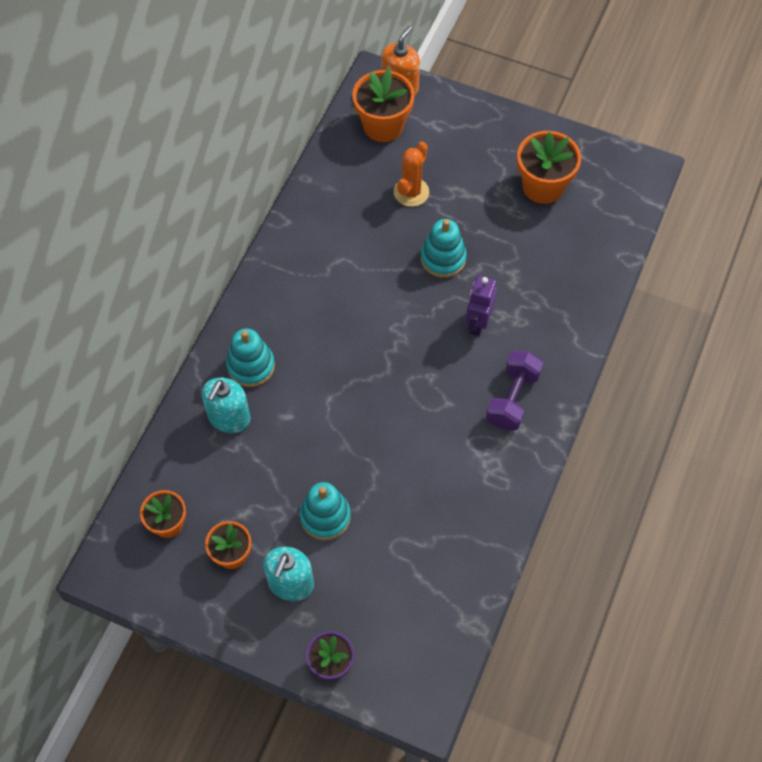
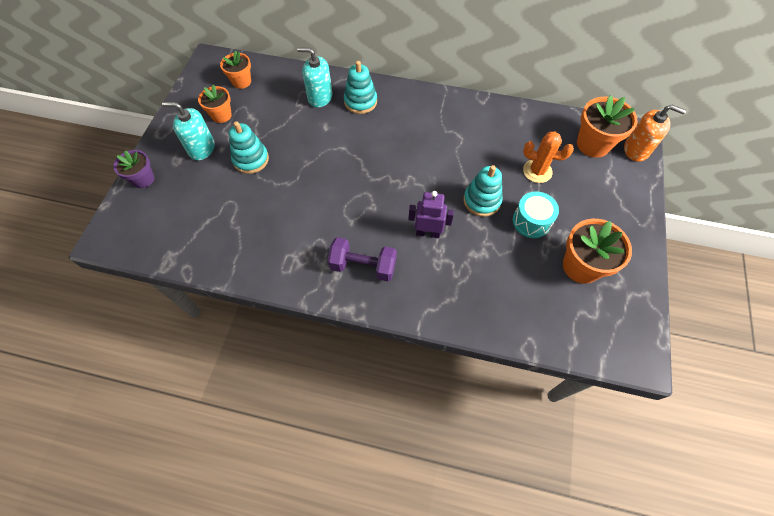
camera: 80 degrees right, 0 degrees up
(479, 217) = (531, 221): none -> turquoise drum

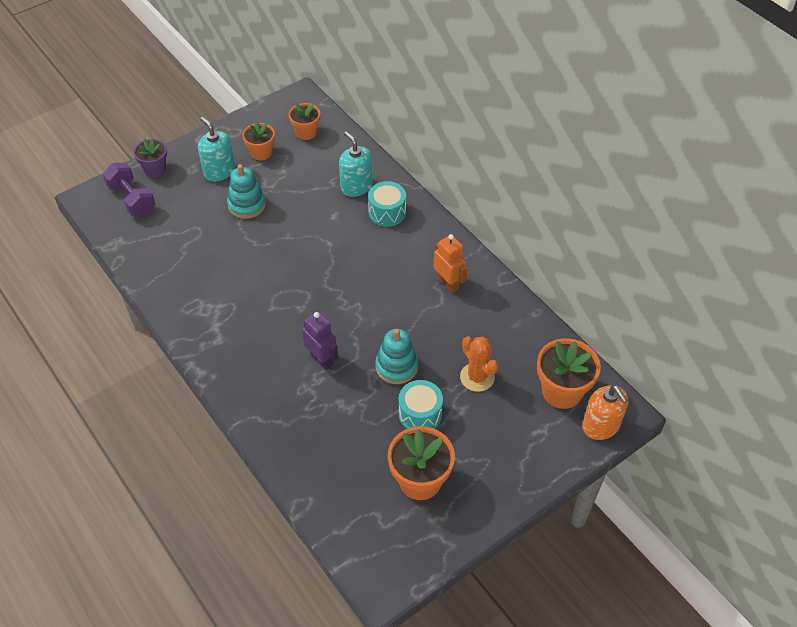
camera: 40 degrees right, 10 degrees down
(360, 101) = (387, 212): turquoise stacking toy -> turquoise drum
(363, 266) = (243, 348): purple dumbbell -> purple dumbbell (132, 199)
(452, 123) = (448, 283): none -> orange robot

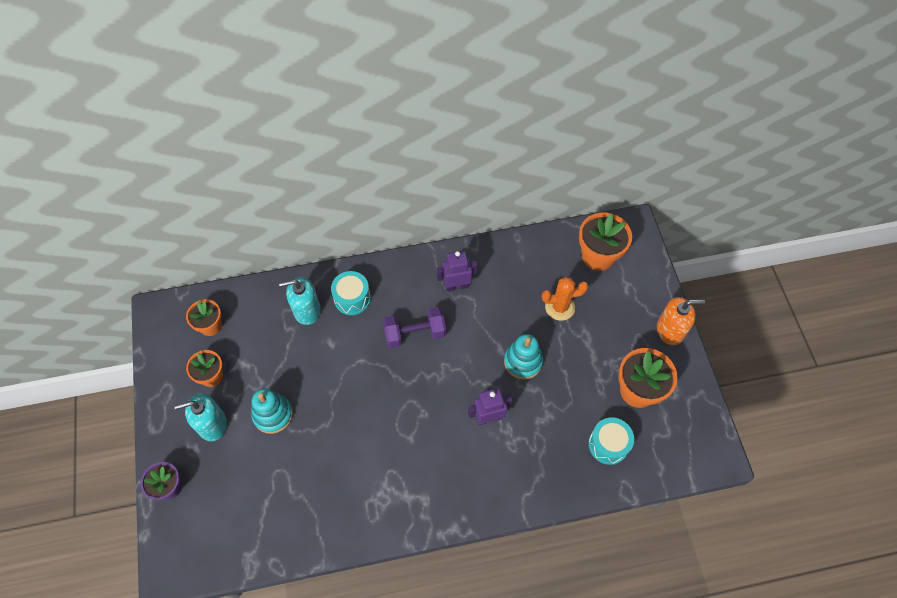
camera: 65 degrees left, 10 degrees up
(132, 199) = (198, 525): purple dumbbell -> purple dumbbell (415, 334)
(420, 414) = (576, 364): turquoise drum -> turquoise drum (608, 445)
(448, 283) = (456, 286): orange robot -> purple robot
(601, 426) = (638, 245): orange soap dispenser -> orange soap dispenser (670, 330)

